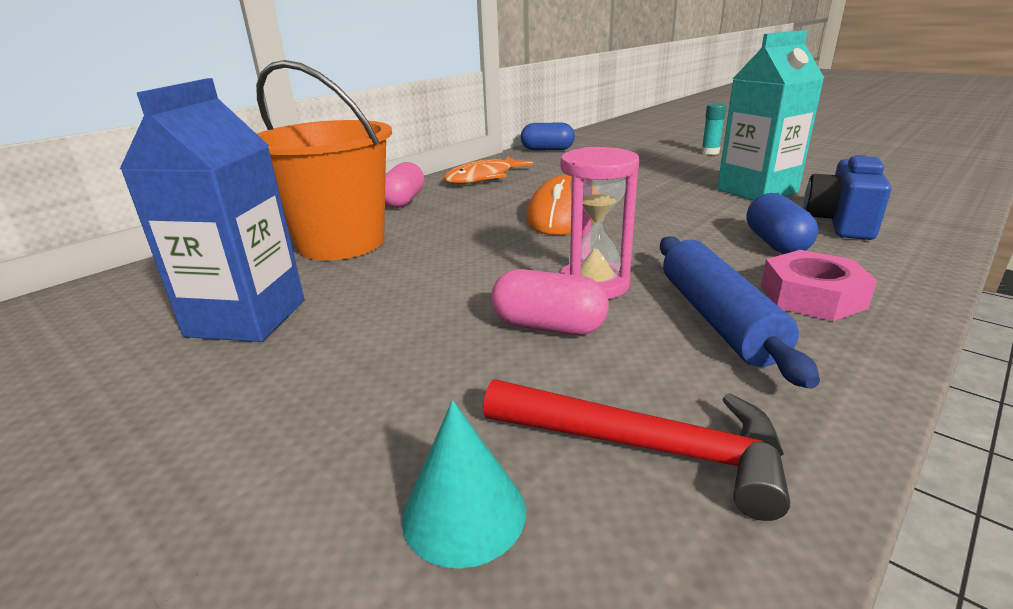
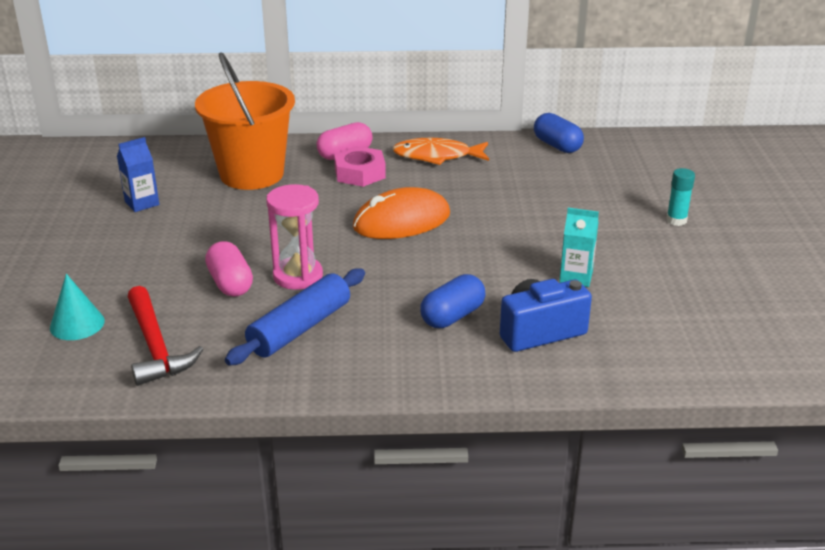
camera: 45 degrees right, 5 degrees up
(247, 318) = (142, 203): blue carton -> blue carton, size x0.53
(757, 191) = (576, 277): turquoise carton -> turquoise carton, size x0.53
(812, 296) = (371, 350): pink nut -> pink nut (360, 173)

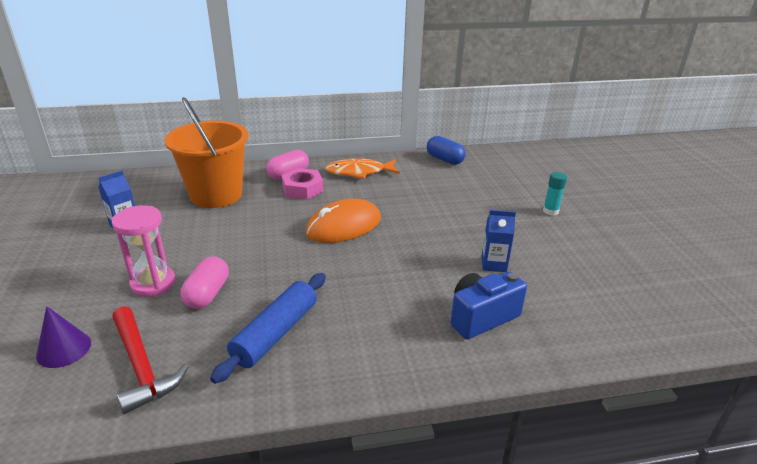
camera: 10 degrees left, 0 degrees up
(77, 324) = (64, 349): turquoise cone -> purple cone
(230, 283) = (207, 294): pink capsule -> pink capsule turned 45 degrees clockwise
(298, 276) = (266, 282): pink hourglass -> pink hourglass (153, 283)
(452, 316) = (405, 309): blue capsule -> none
(576, 277) = (493, 264): turquoise carton -> blue carton

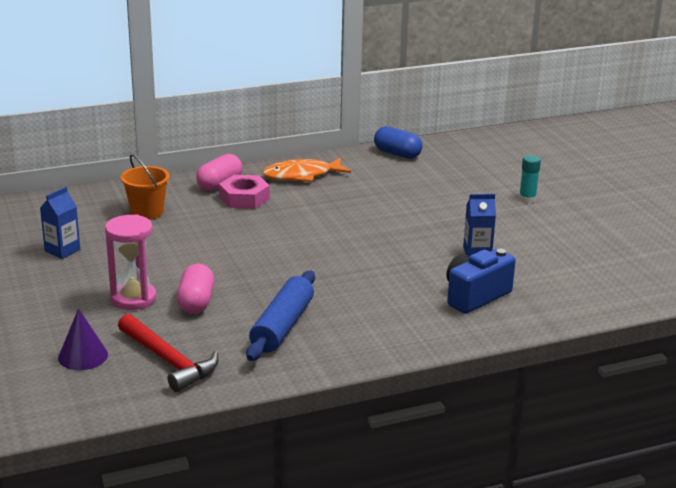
camera: 10 degrees left, 5 degrees down
(216, 195) = (147, 212): orange bucket -> orange bucket, size x0.54
(343, 226) = (308, 231): orange mouse -> none

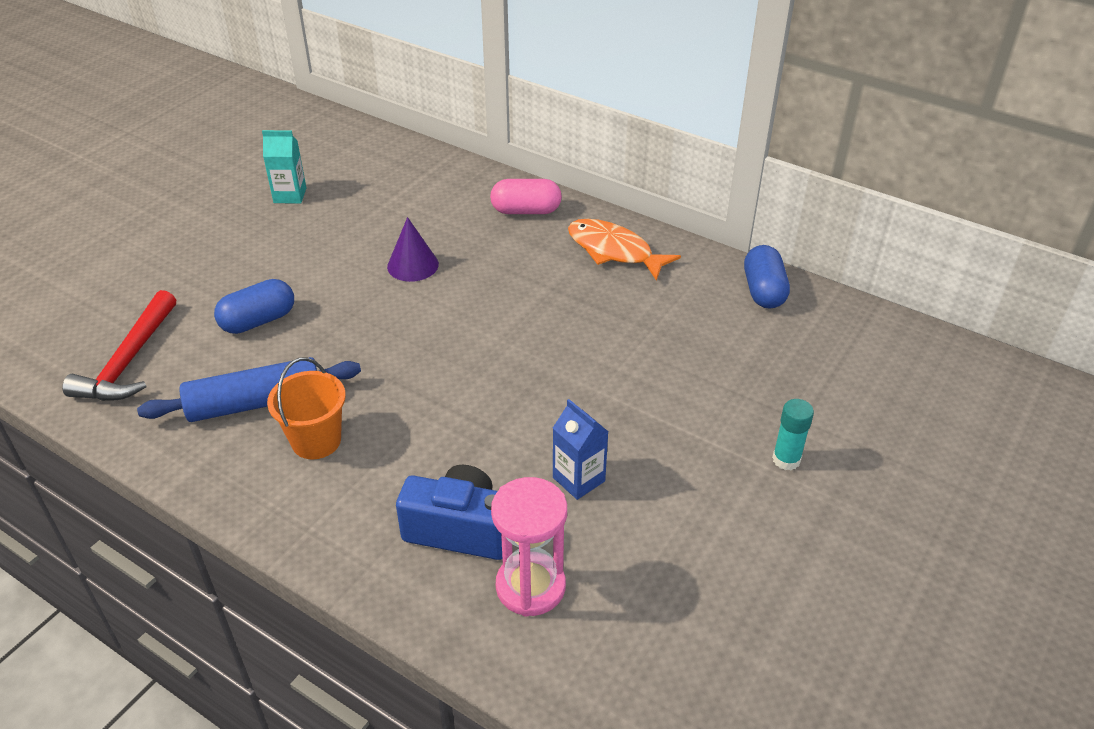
camera: 55 degrees right, 15 degrees up
(62, 250) = (290, 195): blue carton -> turquoise carton
(83, 356) = (103, 306): purple cone -> purple cone (413, 265)
(133, 298) = (233, 280): pink hourglass -> pink hourglass (530, 586)
(147, 212) = (415, 200): orange bucket -> orange bucket (316, 441)
(196, 302) = (258, 321): pink capsule -> blue capsule
(244, 198) = (513, 241): pink nut -> none

